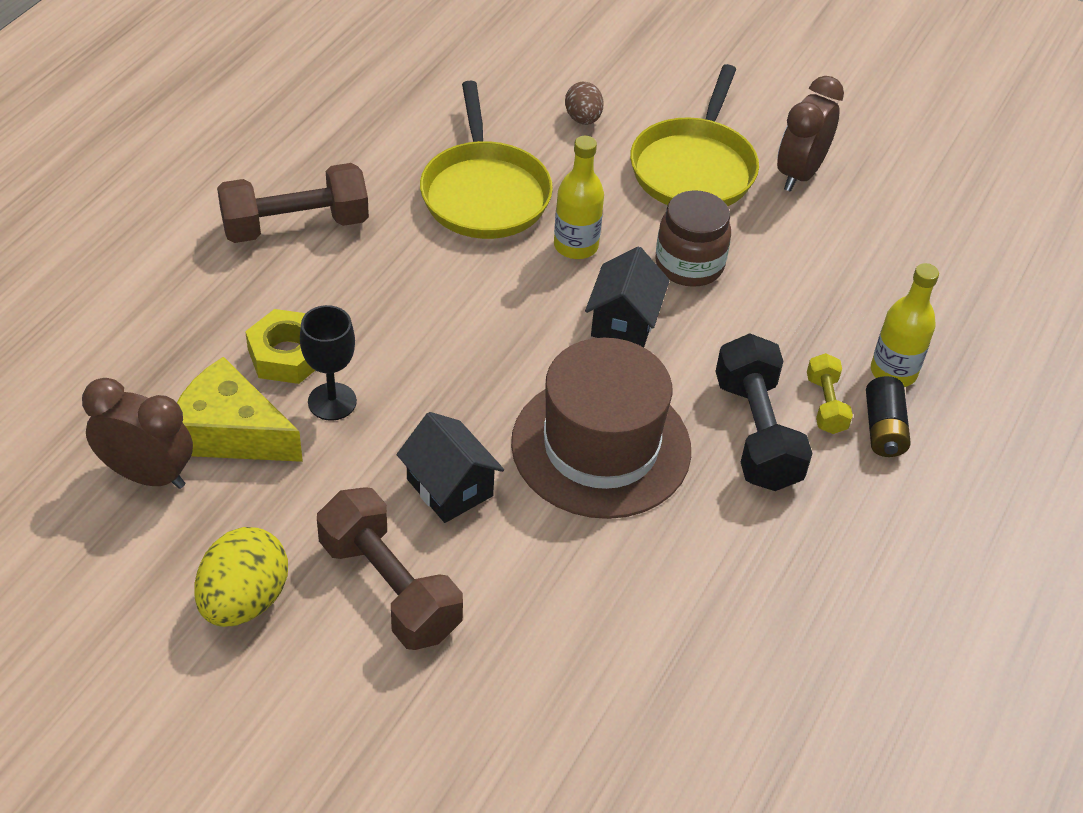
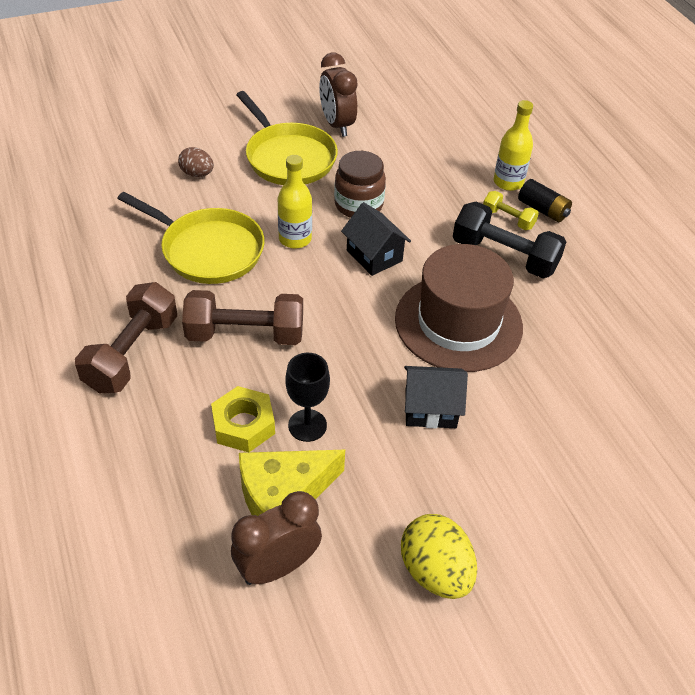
camera: 50 degrees left, 0 degrees up
(389, 588) = (485, 486): brown dumbbell -> brown dumbbell (245, 334)

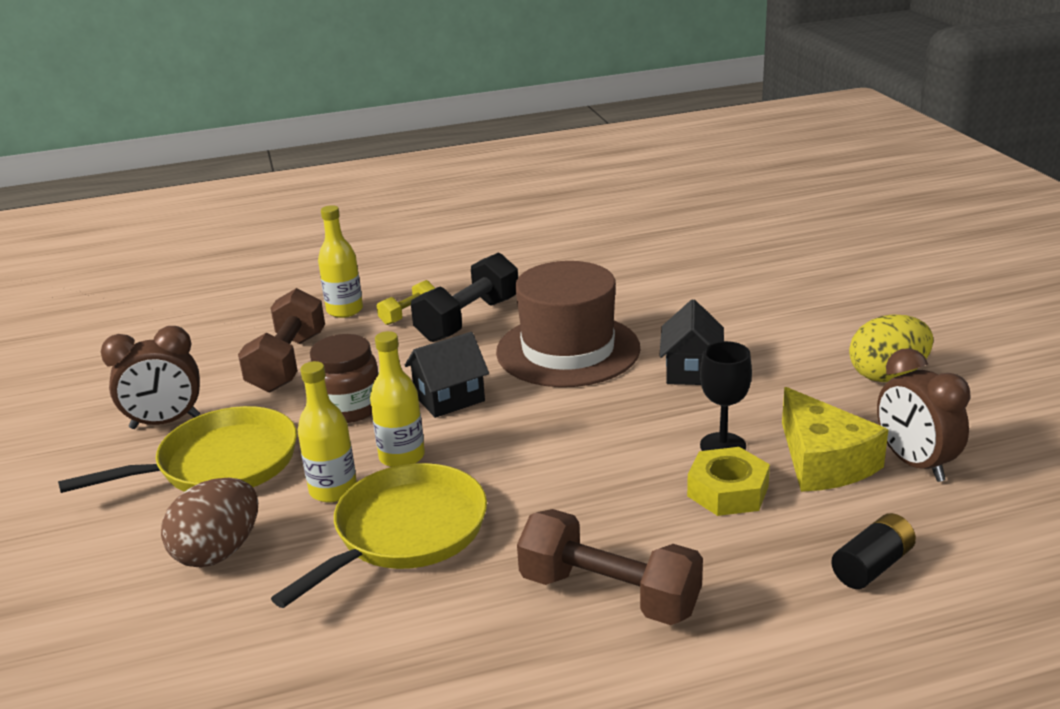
camera: 80 degrees left, 20 degrees down
(197, 174) = (218, 552): brown egg -> brown egg, size x1.64
(245, 334) = (577, 494): brown dumbbell -> brown dumbbell (288, 362)
(257, 211) = (333, 490): none -> yellow bottle
(542, 210) = (399, 294): black battery -> black battery (872, 566)

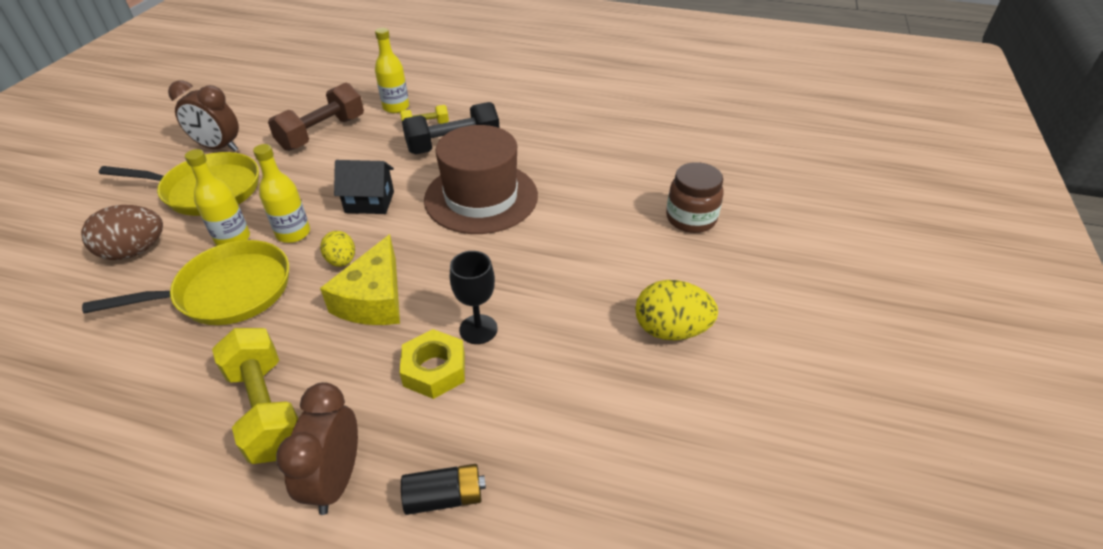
camera: 30 degrees right, 15 degrees up
(349, 408) = (312, 182): brown jar -> brown jar (691, 218)
(498, 455) = (342, 261): none -> yellow egg
(609, 594) = (267, 409): brown dumbbell -> yellow dumbbell
(691, 371) = (537, 253): black house -> none
(824, 461) = (527, 382): yellow cheese -> yellow cheese (374, 299)
(915, 464) = (589, 424): brown clock -> brown clock (336, 480)

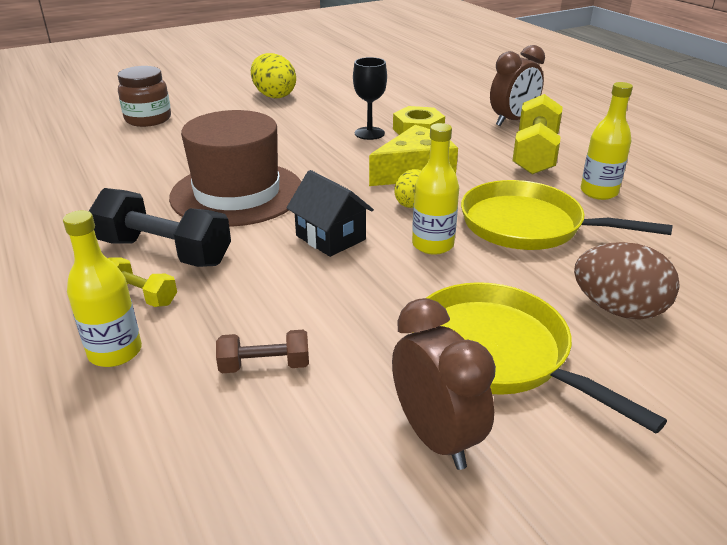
camera: 135 degrees left, 10 degrees down
(233, 239) = (497, 269): yellow bottle -> yellow bottle (598, 192)
(322, 133) = (265, 365): brown dumbbell -> brown dumbbell, size x0.53
(444, 497) = (464, 101): black battery -> none

